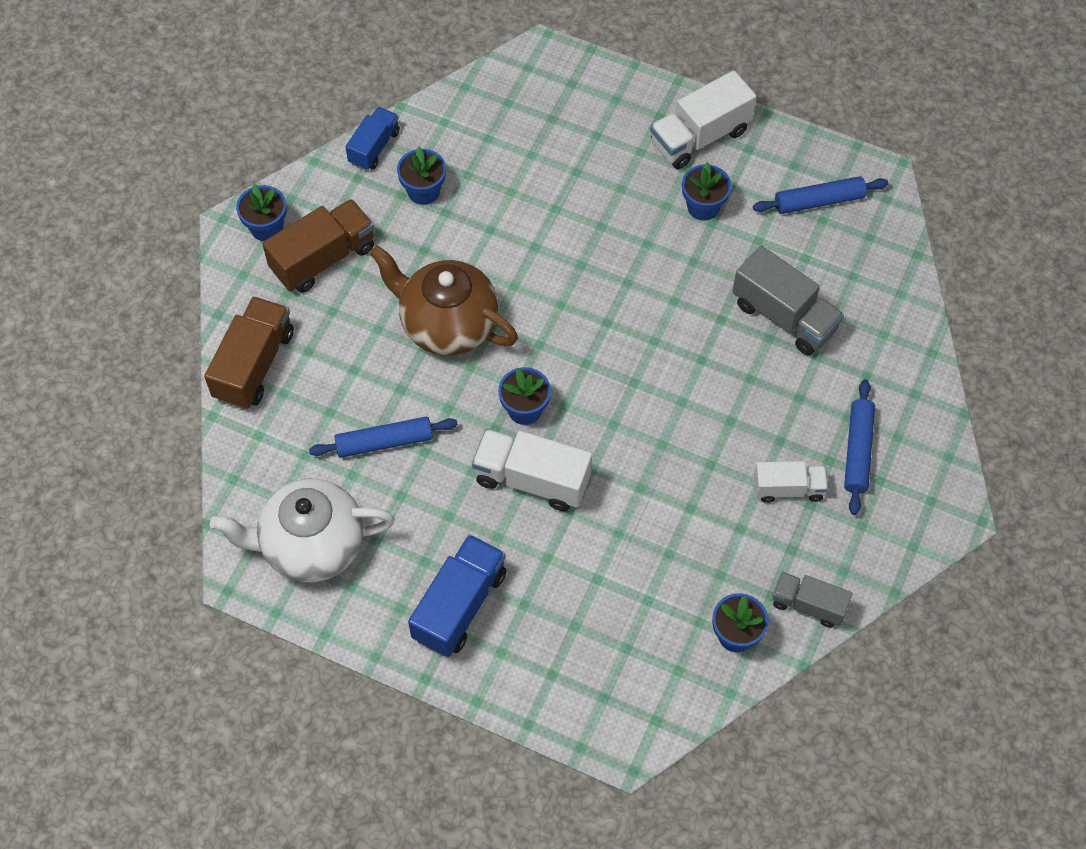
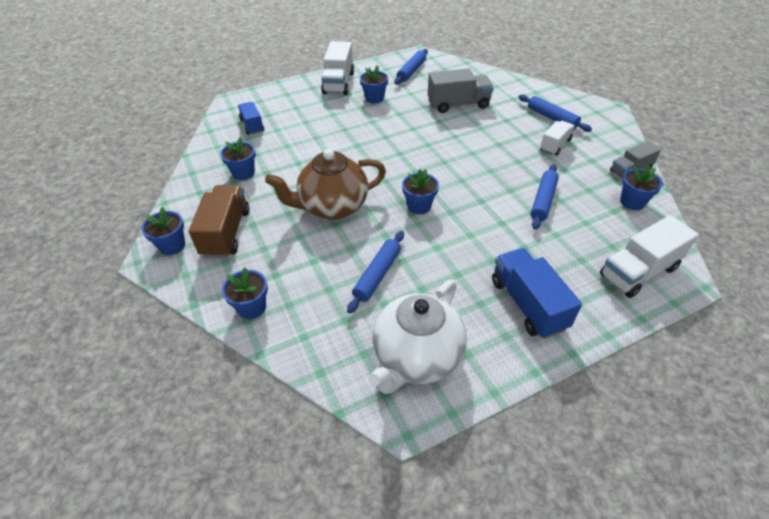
camera: 50 degrees left, 15 degrees down
(254, 365) = (252, 307): brown truck -> blue flower pot
(374, 147) = (192, 176): blue truck -> blue truck (252, 126)
(532, 479) = (467, 226): white truck -> white truck (638, 271)
(650, 534) = (543, 201): none -> blue rolling pin

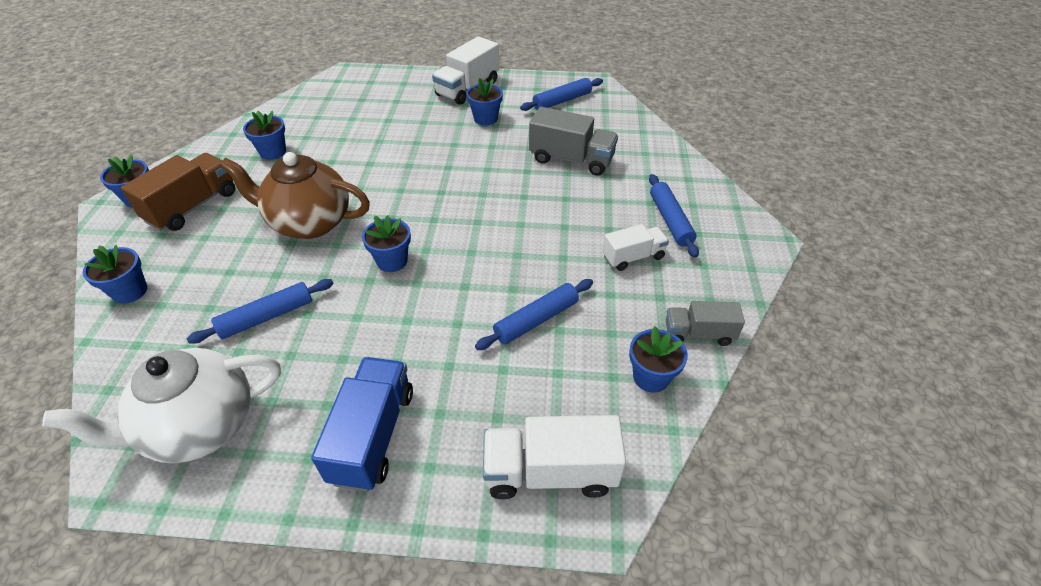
camera: 30 degrees right, 0 degrees up
(252, 126) = (335, 106): blue truck -> none

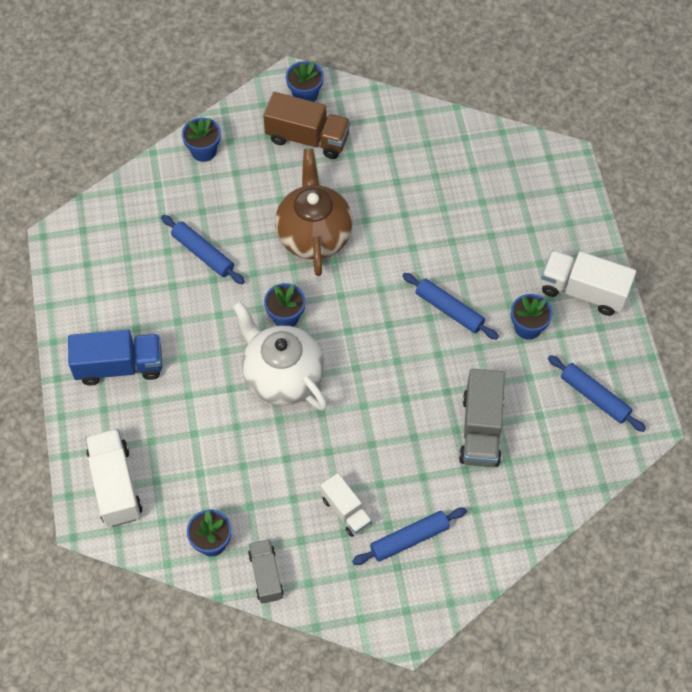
camera: 75 degrees right, 15 degrees up
(199, 427) = (103, 260): white teapot -> white teapot (282, 376)
(273, 152) = (402, 160): blue flower pot -> none
(536, 320) = (249, 446): blue rolling pin -> blue rolling pin (449, 310)

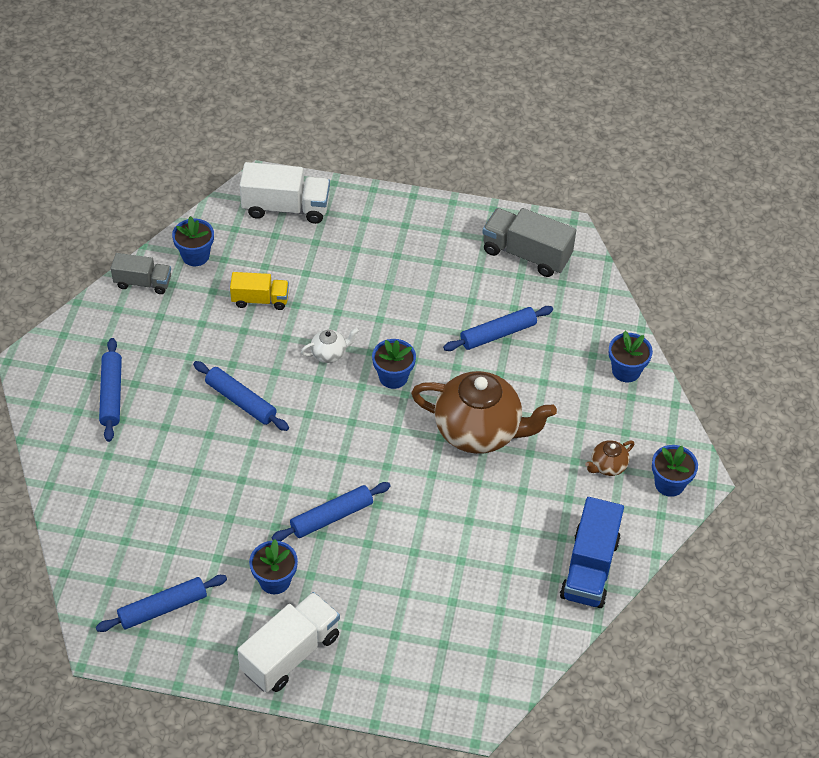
camera: 110 degrees right, 10 degrees down
(119, 366) = (403, 240): blue truck -> blue truck (589, 568)
(243, 459) = (260, 300): none -> yellow truck
(282, 376) = (329, 354): white teapot -> white teapot, size x0.43
(307, 138) = (607, 466): brown truck -> brown teapot
(346, 511) = (166, 357): white truck -> none
(366, 426) = (241, 401): none -> blue rolling pin
(480, 429) = (185, 492): grey truck -> grey truck (526, 254)

